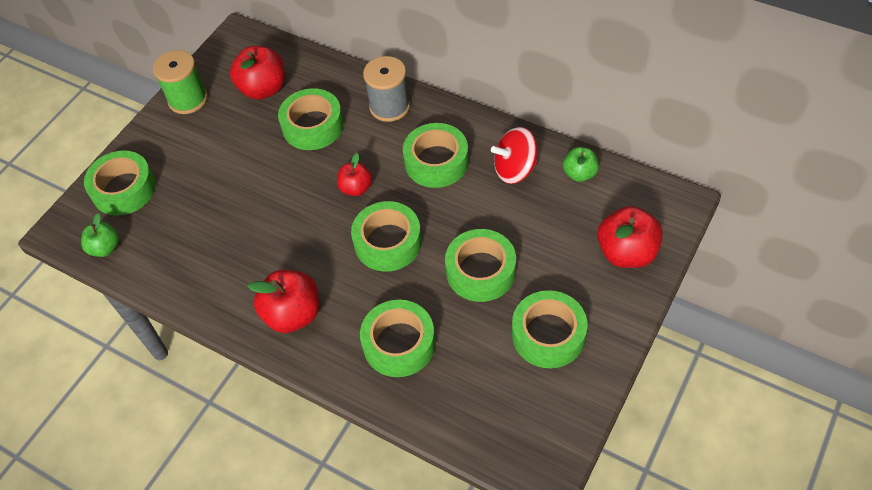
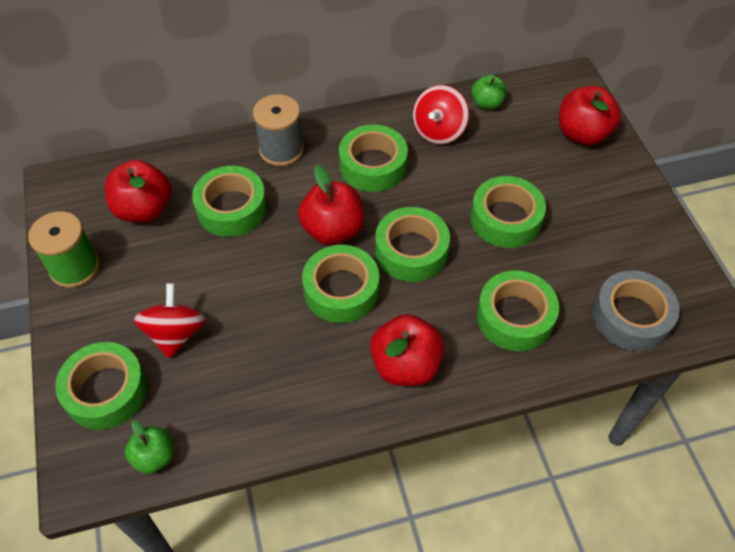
camera: 50 degrees left, 0 degrees up
(193, 184) = (175, 333): none -> red spinning top
(356, 188) = (333, 230): red apple -> red apple, size x1.66
(480, 414) = (631, 317): none -> grey tape
(548, 335) = (604, 226): green tape -> green tape (341, 290)

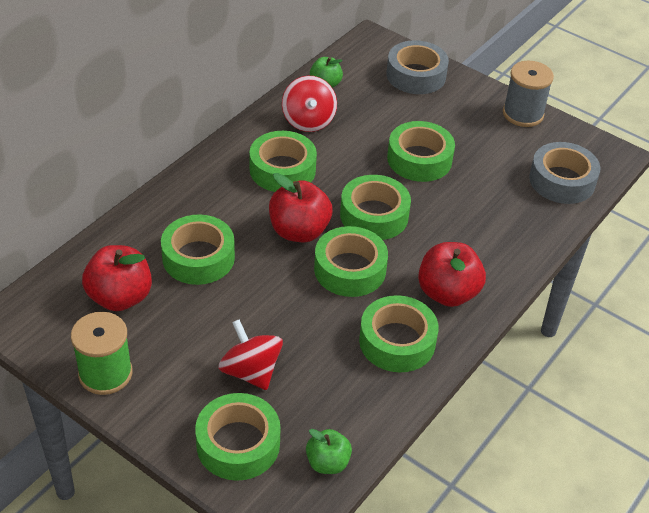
camera: 40 degrees left, 10 degrees down
(281, 150) = (194, 194): grey spool -> grey spool (523, 114)
(515, 317) = (489, 221): green tape -> green tape (397, 341)
(582, 134) = (416, 75): red apple -> grey tape

